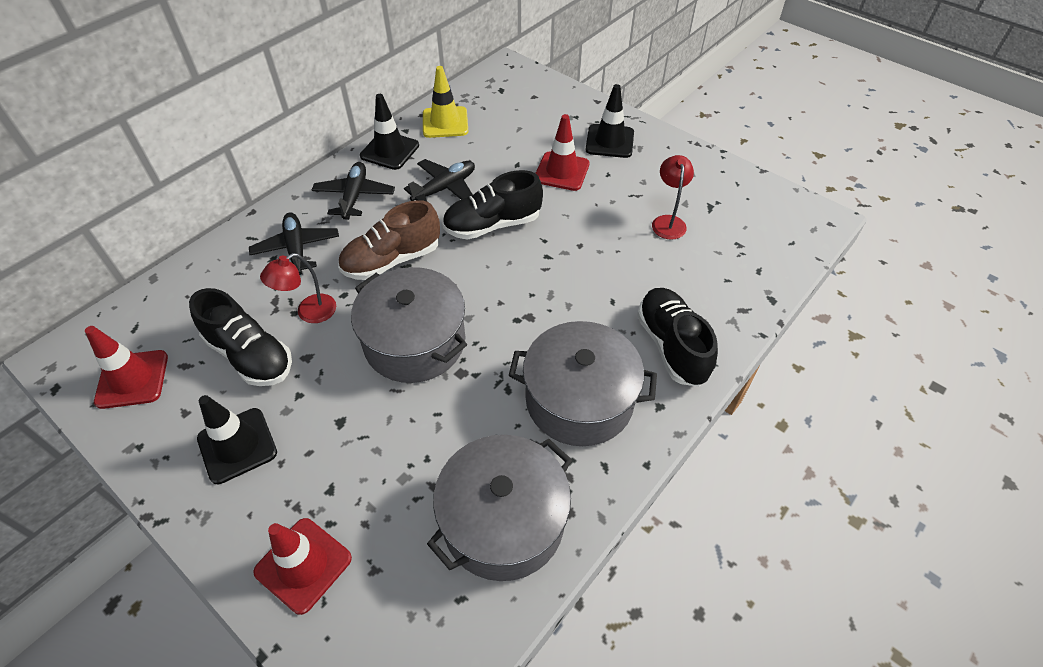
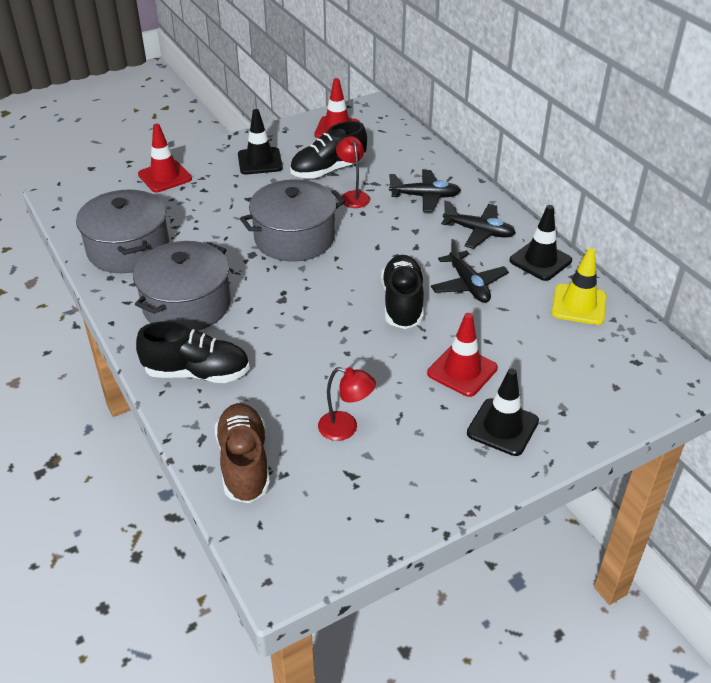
camera: 110 degrees right, 10 degrees down
(392, 260) = (387, 240): brown shoe -> brown shoe (244, 463)

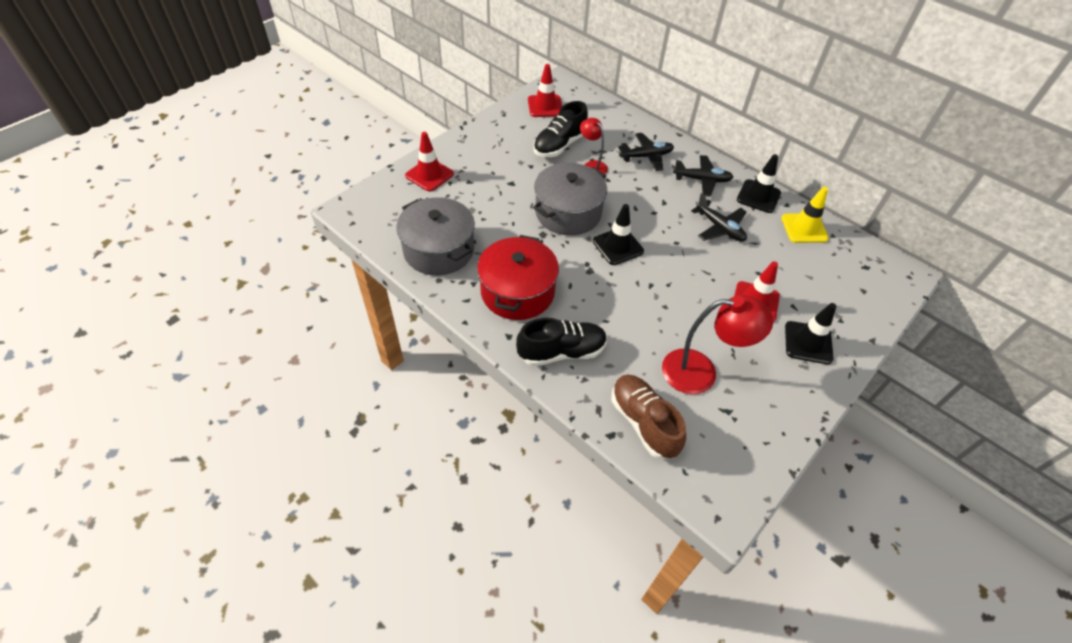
camera: 20 degrees left, 10 degrees up
(187, 305) = (517, 292): grey pot -> red pot
(260, 161) = (500, 146): black traffic cone -> black traffic cone (618, 246)
(346, 428) = (701, 372): red lamp -> red lamp, size x1.72
(402, 303) = (681, 254): black shoe -> none

